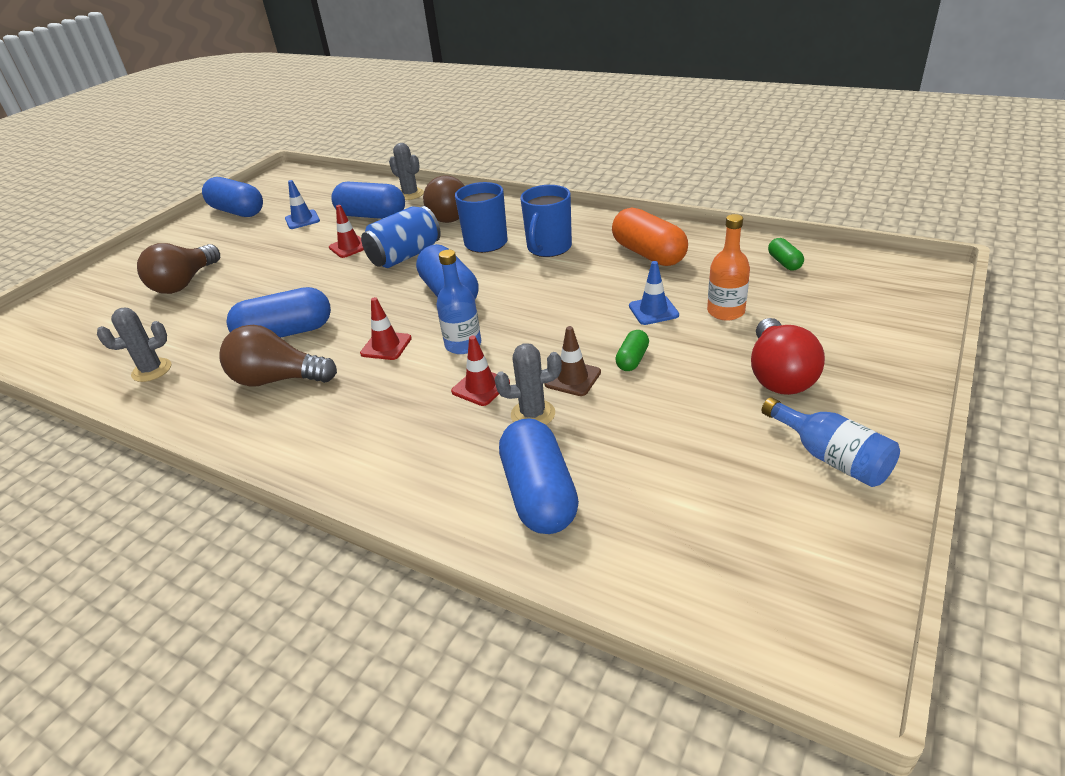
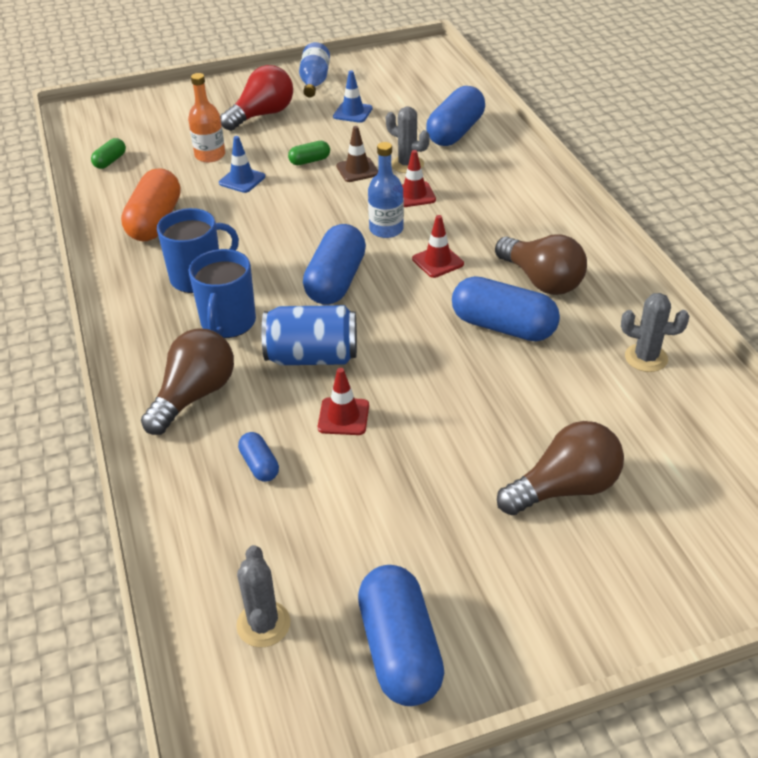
camera: 140 degrees left, 5 degrees up
(302, 220) = (338, 531): blue traffic cone -> blue traffic cone (353, 112)
(372, 216) = (259, 465): blue capsule -> blue capsule, size x0.49
(410, 194) = (168, 480): grey cactus -> grey cactus (263, 624)

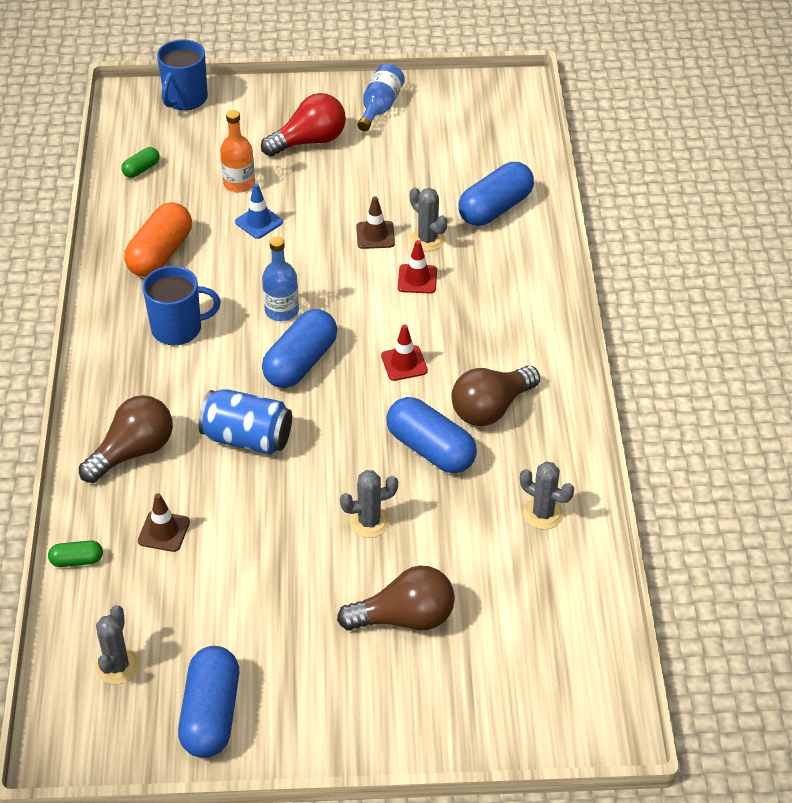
camera: 15 degrees right, 5 degrees up
(228, 323) = (187, 385): blue mug -> blue mug (185, 99)
(259, 465) = (164, 531): blue capsule -> brown traffic cone
(309, 161) = (333, 213): green capsule -> green capsule (77, 560)
(343, 416) = (250, 504): red traffic cone -> none
(353, 112) = (402, 158): blue traffic cone -> none
(386, 229) = (372, 314): blue bottle -> blue bottle (281, 310)
(477, 405) = (369, 522): none -> grey cactus
(541, 280) = (491, 408): brown light bulb -> brown light bulb turned 75 degrees clockwise

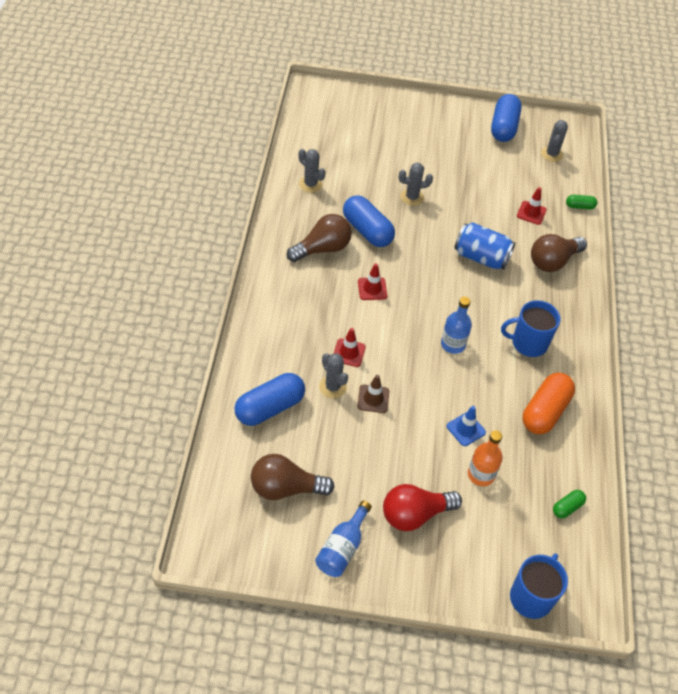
camera: 175 degrees left, 5 degrees up
(164, 531) = (531, 213): brown traffic cone -> red traffic cone
(301, 363) = (442, 302): blue capsule -> none
(404, 618) = (401, 149): brown light bulb -> brown light bulb (286, 488)

